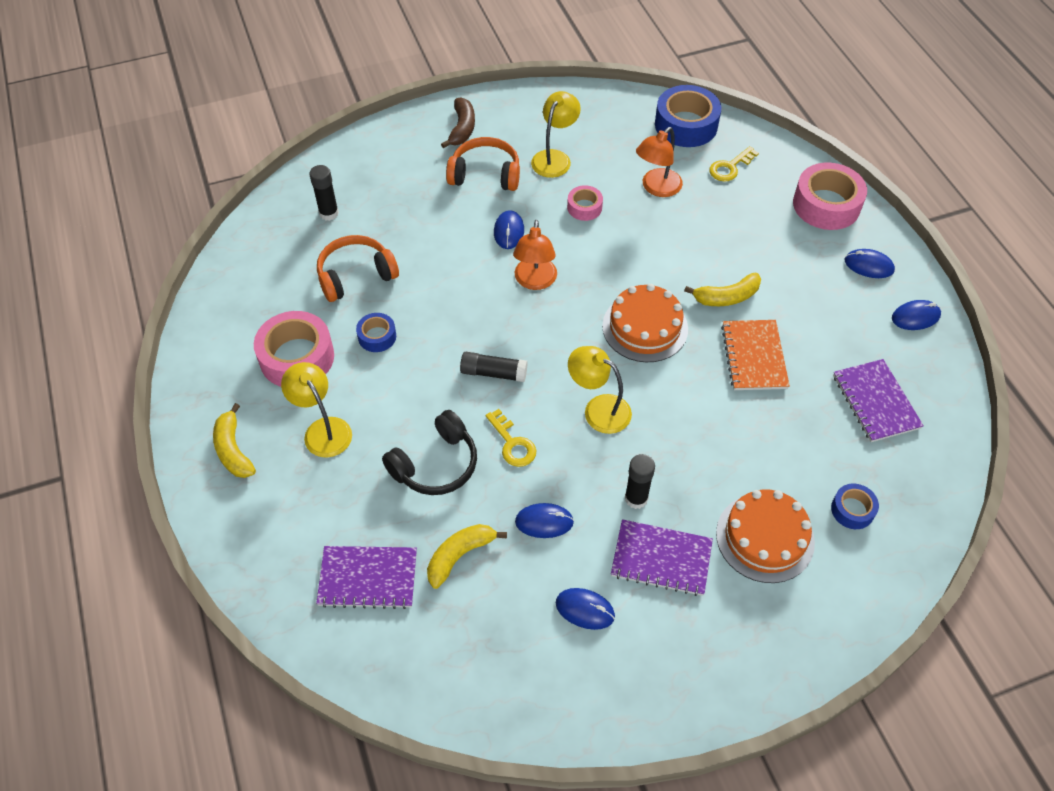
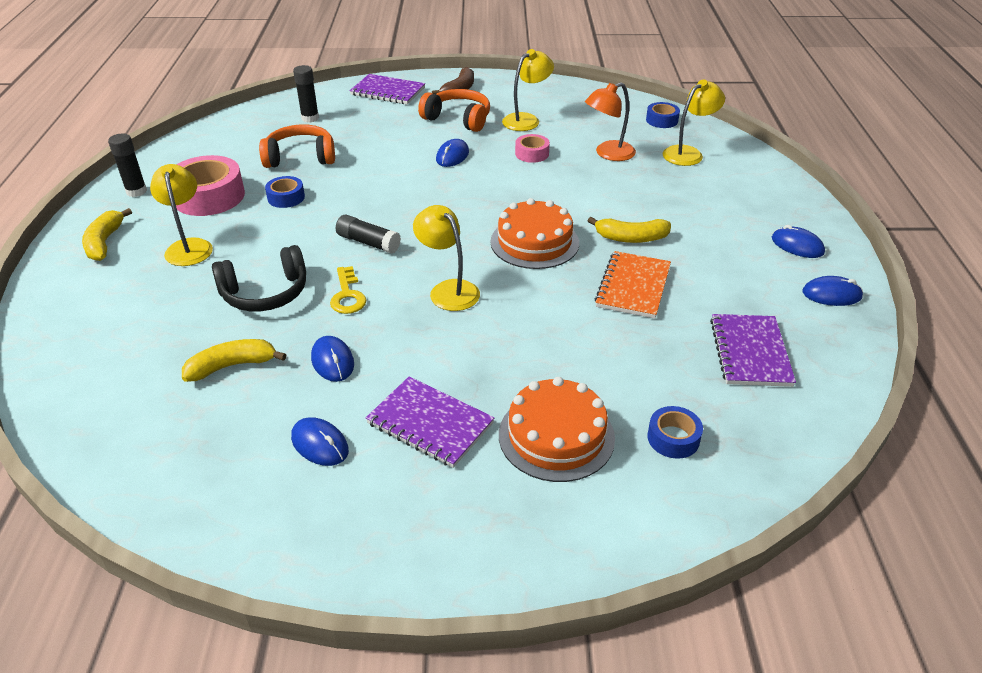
camera: 20 degrees right, 15 degrees down
(368, 578) = (135, 360): purple notebook -> purple notebook (388, 91)
(535, 281) = (452, 191): orange lamp -> none
(544, 522) = (332, 361): blue mouse -> blue mouse turned 45 degrees clockwise
(636, 498) = (438, 366): black glue stick -> black glue stick (136, 191)
(686, 125) = (662, 120): blue tape -> blue tape, size x0.52
(730, 167) = (688, 153): yellow key -> yellow lamp
(826, 205) = (773, 195): pink tape -> none

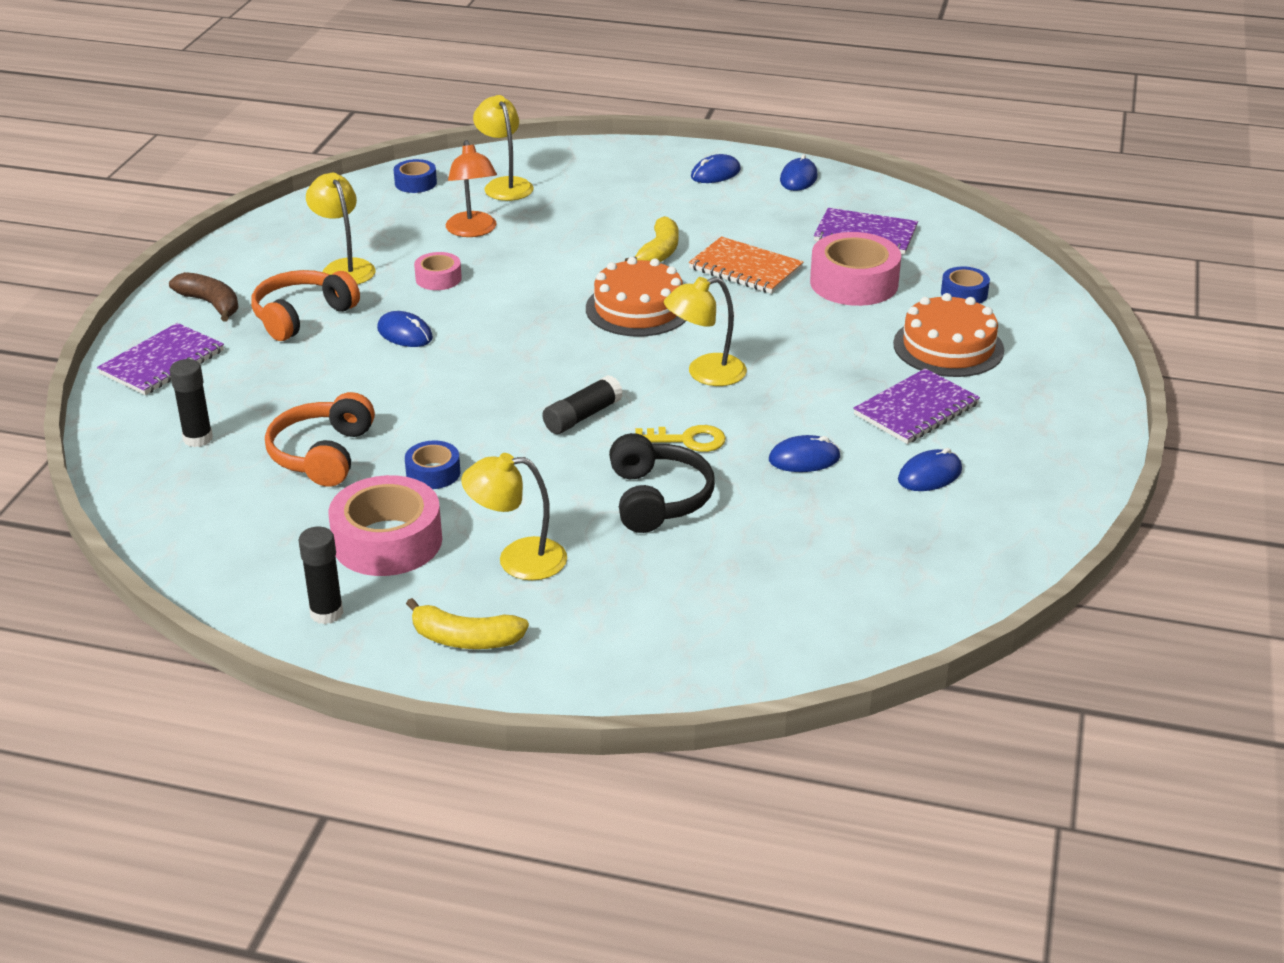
camera: 75 degrees left, 5 degrees down
(232, 366) = (790, 527): yellow banana -> none
(647, 355) = (854, 283): none -> pink tape

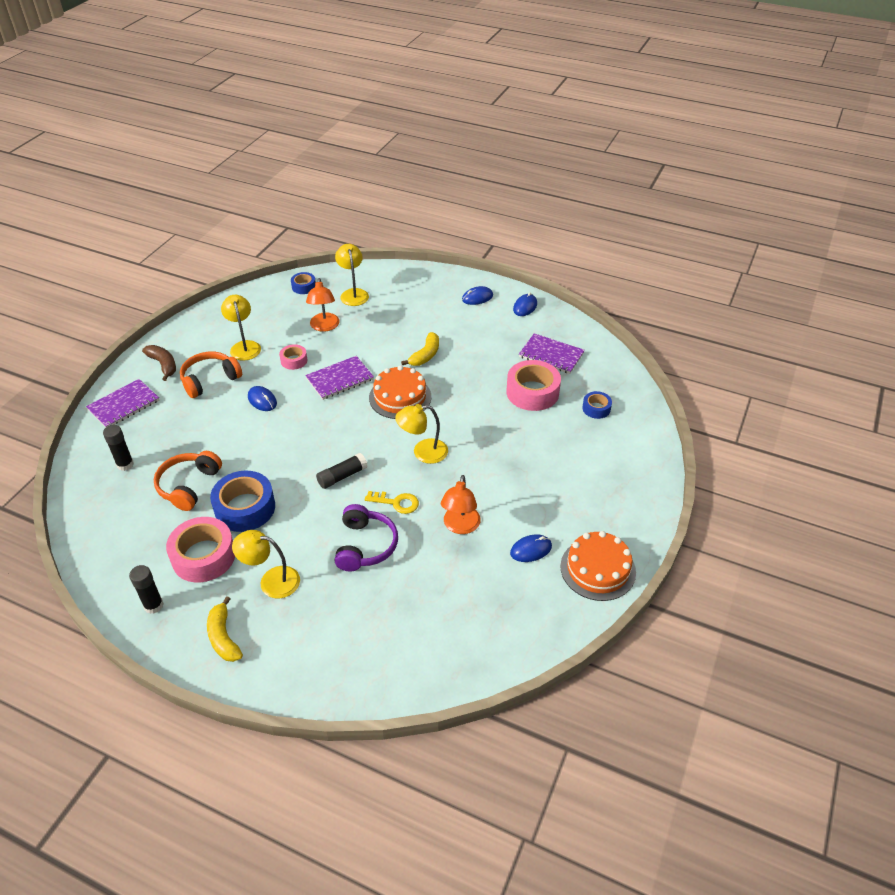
camera: 10 degrees right, 10 degrees up
(433, 473) = (245, 508): blue tape -> blue tape, size x1.91
(465, 639) = (223, 637): yellow banana -> yellow banana turned 45 degrees clockwise
(657, 499) = (365, 546): black headphones -> purple headphones
(745, 268) = (472, 373): orange notebook -> none
(804, 459) = (460, 526): blue mouse -> orange lamp
(916, 409) = (538, 497): purple notebook -> purple notebook (340, 379)
(948, 347) = (573, 450): orange cake -> orange cake (598, 569)

